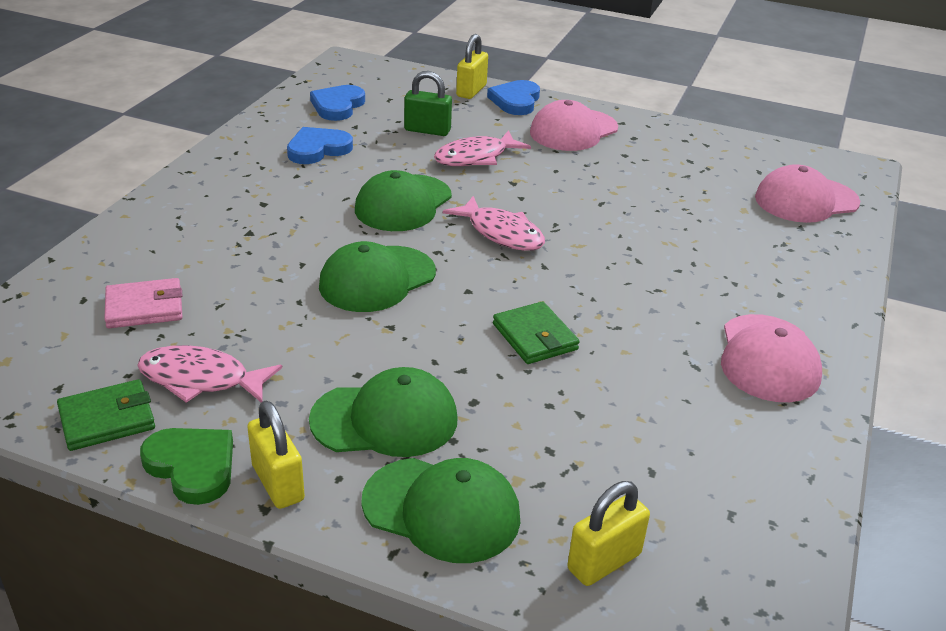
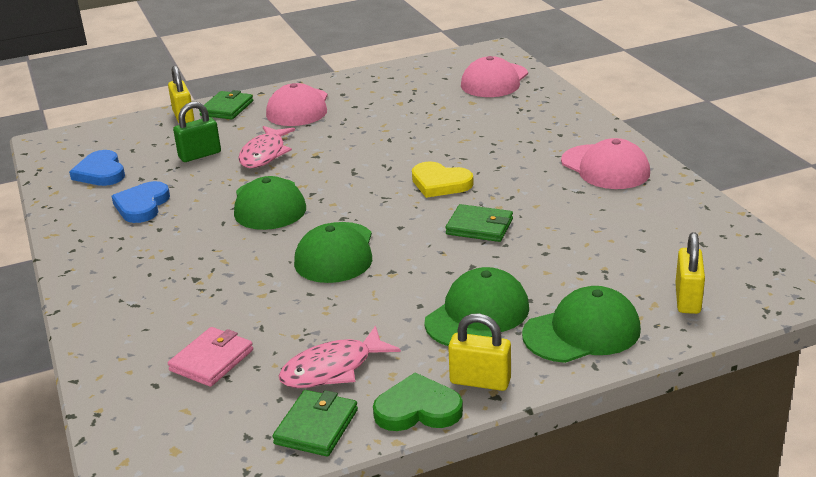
camera: 40 degrees left, 5 degrees down
(501, 233) = (362, 187): pink fish -> none
(515, 101) = (227, 108): blue heart -> green wallet
(573, 272) = (440, 183): none -> yellow heart

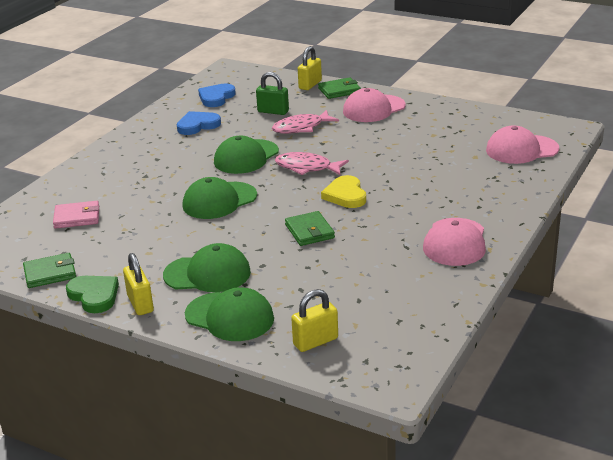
camera: 50 degrees right, 0 degrees up
(332, 369) = (105, 254): pink fish -> pink fish (307, 168)

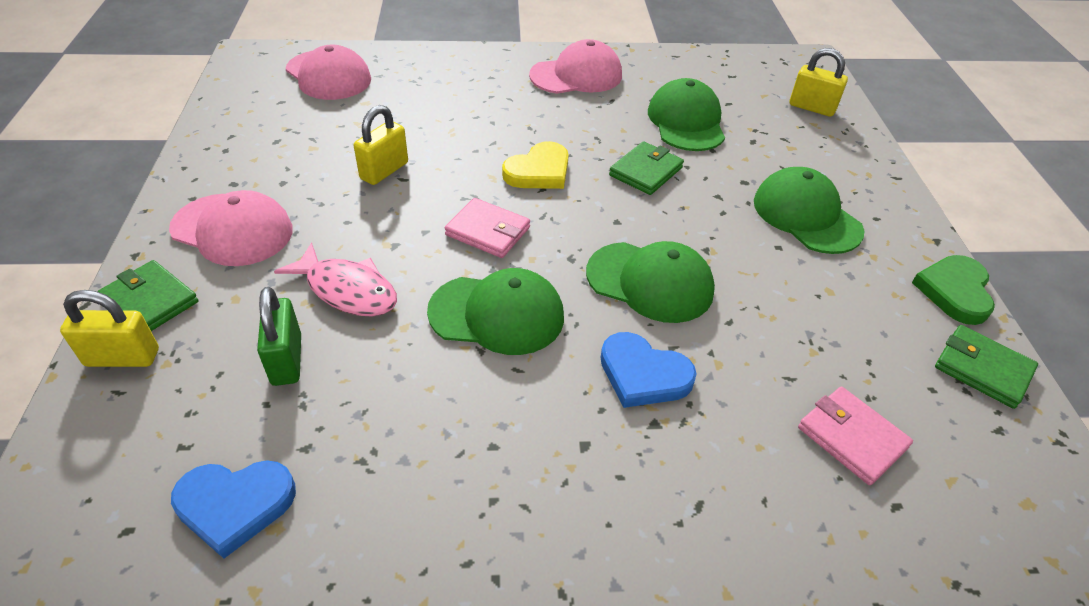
camera: 125 degrees left, 15 degrees up
(140, 304) = (913, 243): yellow padlock -> yellow padlock (384, 171)
(198, 125) = (404, 458): blue heart -> blue heart (643, 374)
(230, 317) = (847, 168): green cap -> green cap (686, 122)
(307, 168) = (488, 231): pink fish -> pink wallet

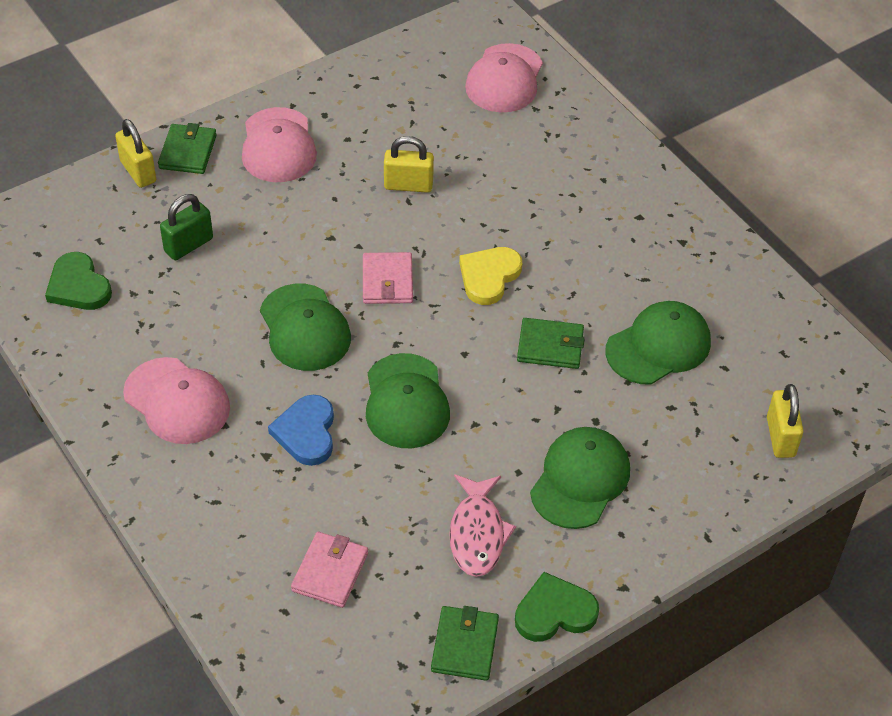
camera: 60 degrees right, 5 degrees up
(235, 505) = (78, 286): blue heart -> green heart
(347, 290) = (268, 238): pink fish -> pink fish (477, 534)
(539, 171) = (489, 276): yellow heart -> yellow heart turned 105 degrees clockwise
(576, 75) = (664, 236): pink cap -> pink cap (177, 401)

